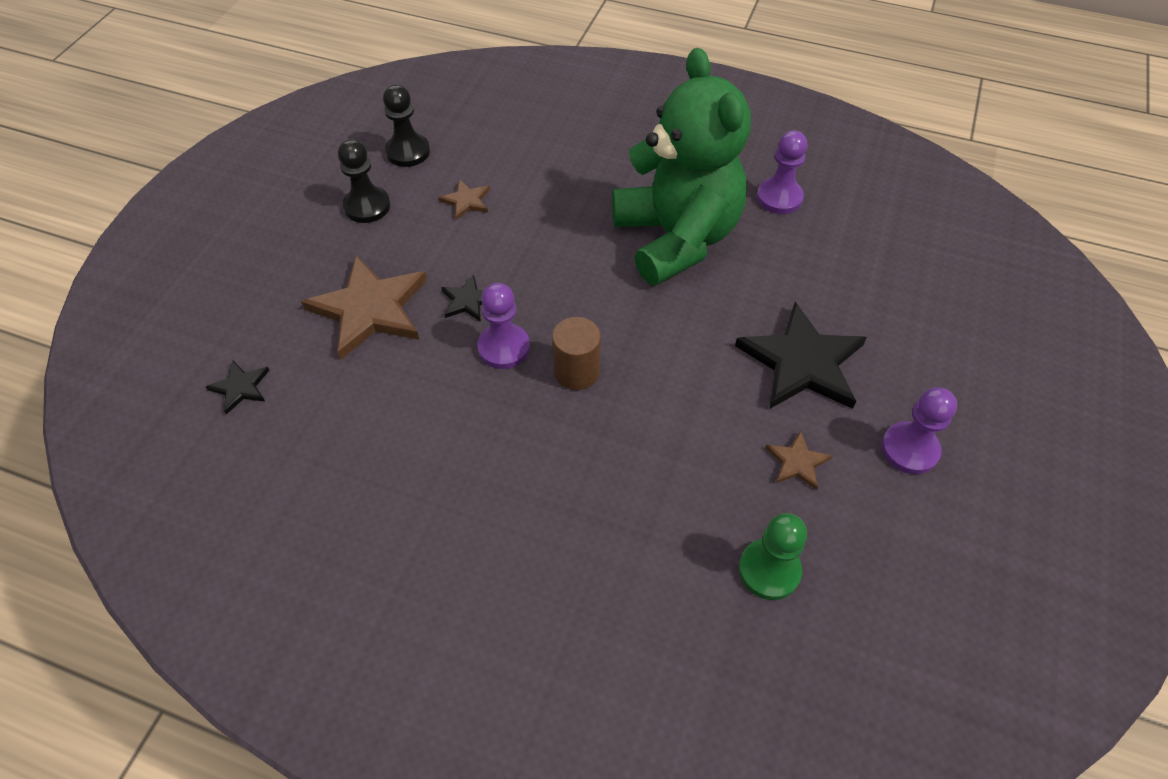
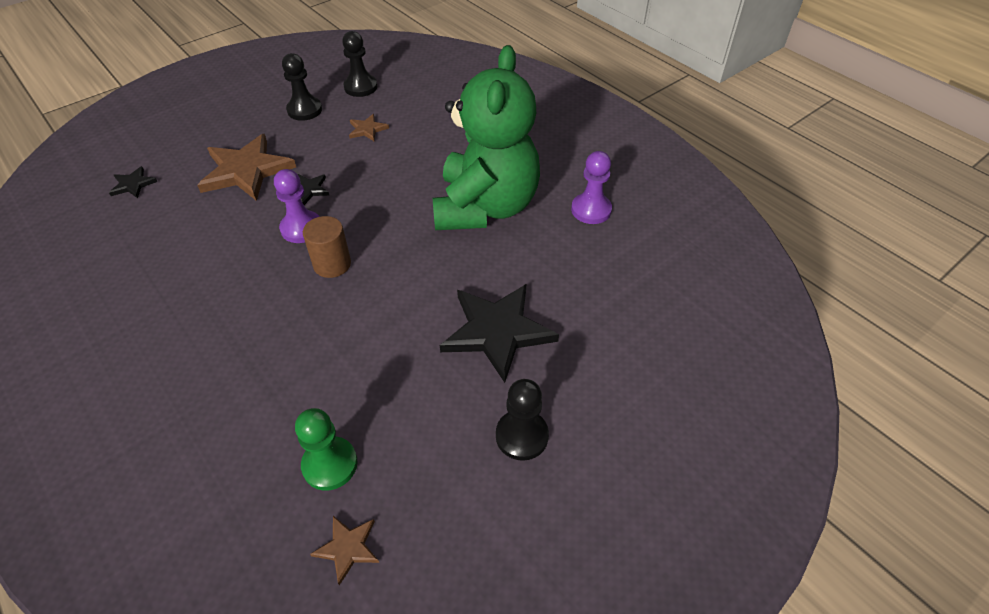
camera: 30 degrees right, 5 degrees down
(797, 462) = (424, 400): brown star -> brown star (347, 548)
(909, 449) = (522, 436): purple pawn -> black pawn

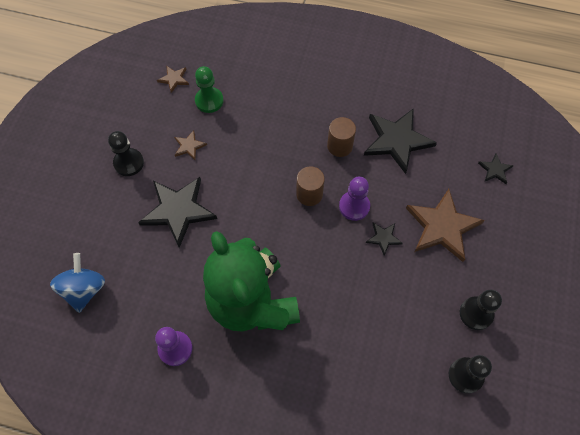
camera: 145 degrees right, 15 degrees up
(176, 262) = (397, 140): none -> black star
(240, 293) = (340, 146): none -> brown cylinder
(367, 129) = (406, 325): brown star -> brown star (189, 146)
(666, 308) = (84, 289): none -> blue spinning top

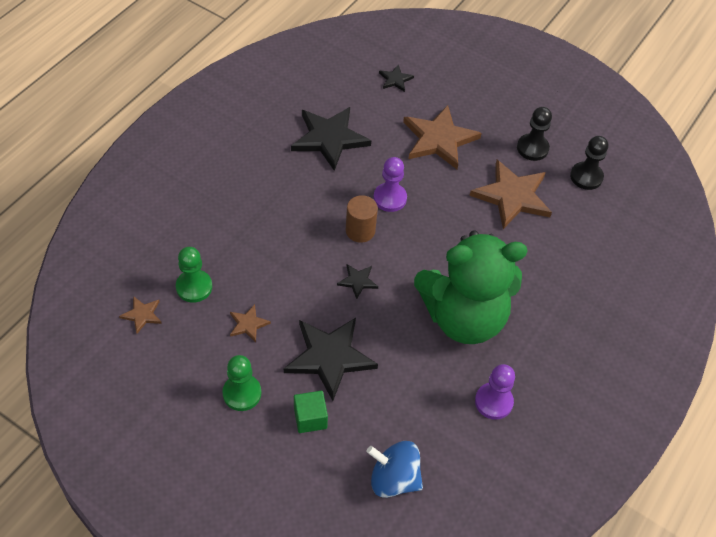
camera: 75 degrees left, 10 degrees down
(121, 214) = (310, 418): none -> green cube
(129, 163) = (242, 393): black pawn -> green pawn
(340, 146) = (314, 186): brown cylinder -> none
(383, 238) = (433, 187): black star -> black star (358, 281)
(405, 309) = (512, 196): none -> brown star

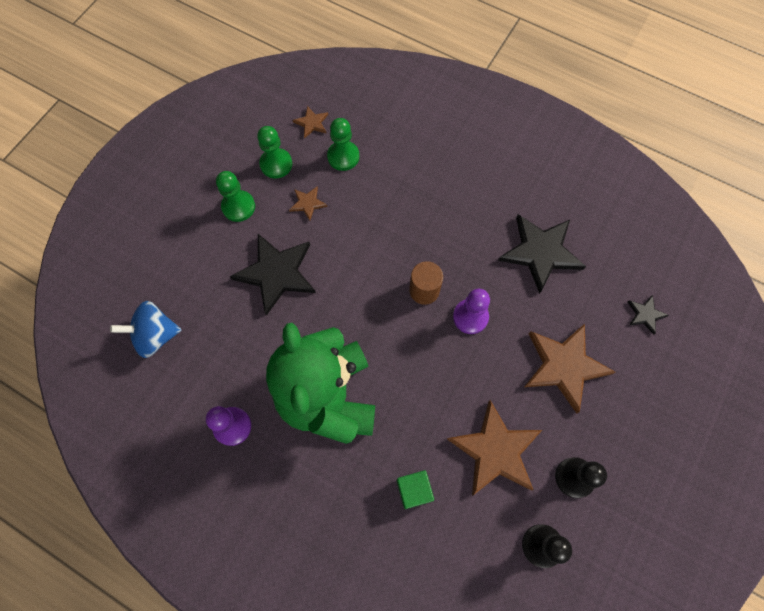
camera: 90 degrees right, 15 degrees up
(191, 353) = (276, 164): none -> green pawn
(310, 418) = (215, 262): green cube -> green cube (414, 490)
(358, 281) = (362, 292): black star -> none
(394, 479) = (155, 335): blue spinning top -> blue spinning top turned 120 degrees counterclockwise

